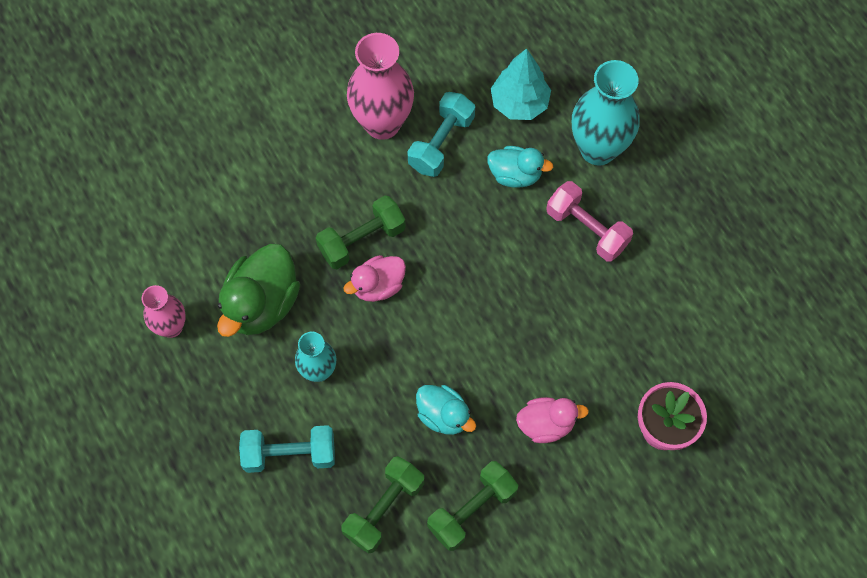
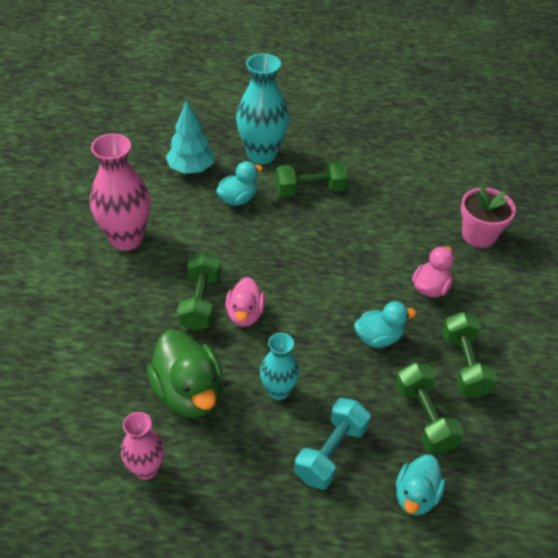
camera: 55 degrees left, 20 degrees down
(299, 547) = (416, 496): none -> turquoise duck
(441, 143) = (175, 219): turquoise dumbbell -> none
(586, 229) = (310, 190): pink dumbbell -> green dumbbell

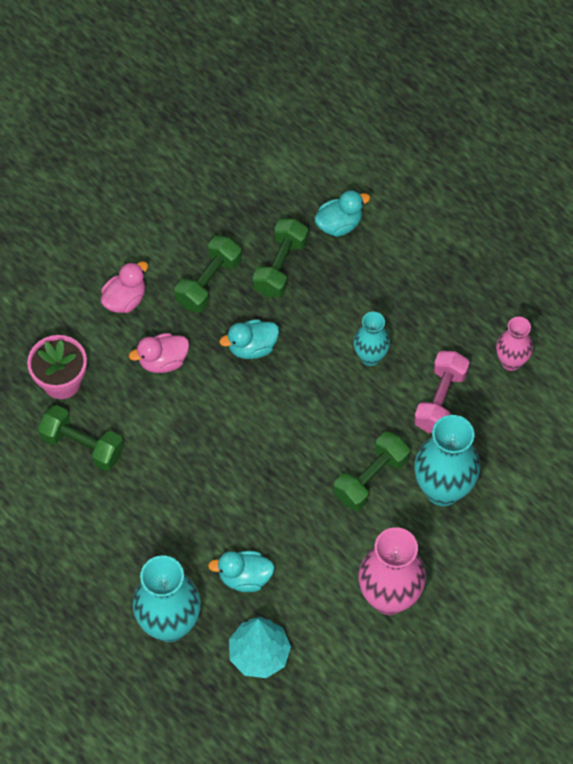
camera: 140 degrees left, 15 degrees up
(136, 327) = (443, 490): none -> turquoise vase
(188, 393) = (440, 400): green duck -> pink dumbbell
(245, 314) = (342, 441): pink duck -> pink duck (125, 299)
(310, 190) = (164, 540): green dumbbell -> green dumbbell (82, 445)
(331, 452) = (371, 288): turquoise dumbbell -> none
(378, 338) = (252, 347): turquoise duck -> turquoise duck turned 45 degrees counterclockwise

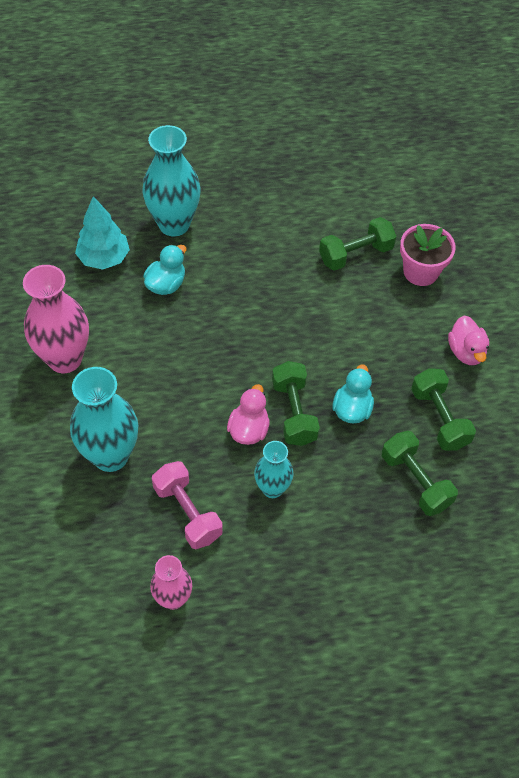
camera: 125 degrees right, 5 degrees down
(163, 361) = (388, 343): pink duck -> pink duck (249, 429)
(339, 224) = (426, 559): turquoise duck -> none
(371, 478) = (166, 413): green dumbbell -> green dumbbell (294, 412)

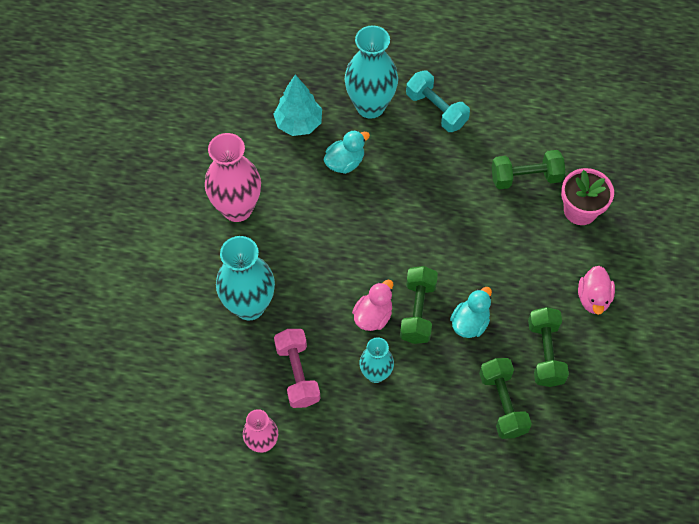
camera: 20 degrees right, 5 degrees up
(243, 212) = (436, 110): none -> turquoise dumbbell

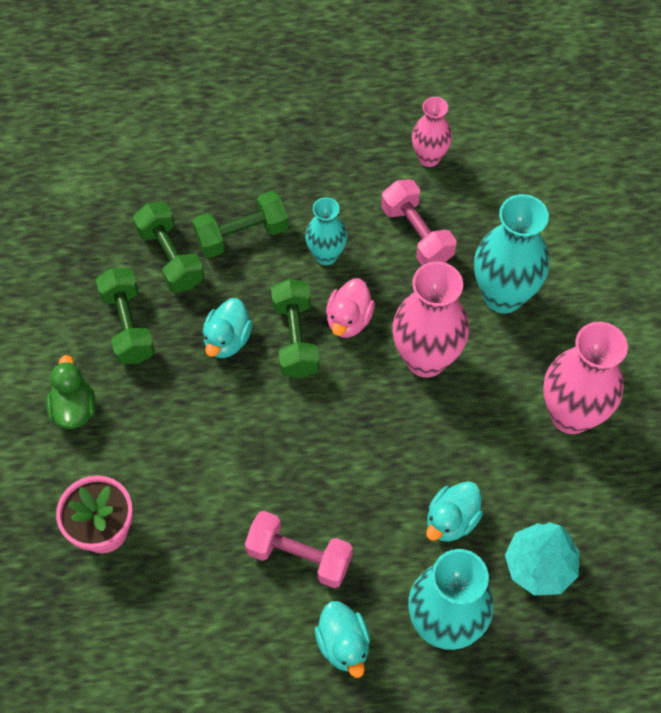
camera: 165 degrees right, 0 degrees up
(325, 272) = (426, 359): none -> pink vase
(436, 110) = (343, 644): turquoise dumbbell -> turquoise duck
(451, 164) = (299, 556): none -> pink dumbbell
(525, 178) = (188, 562): green dumbbell -> green dumbbell (242, 235)
(593, 298) = (74, 408): pink duck -> green duck

